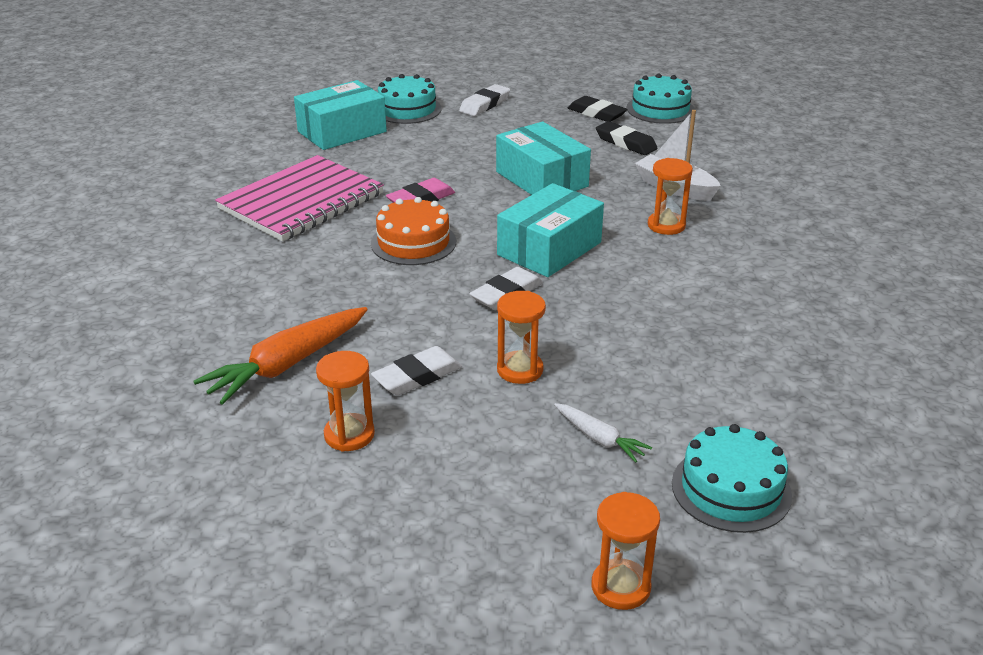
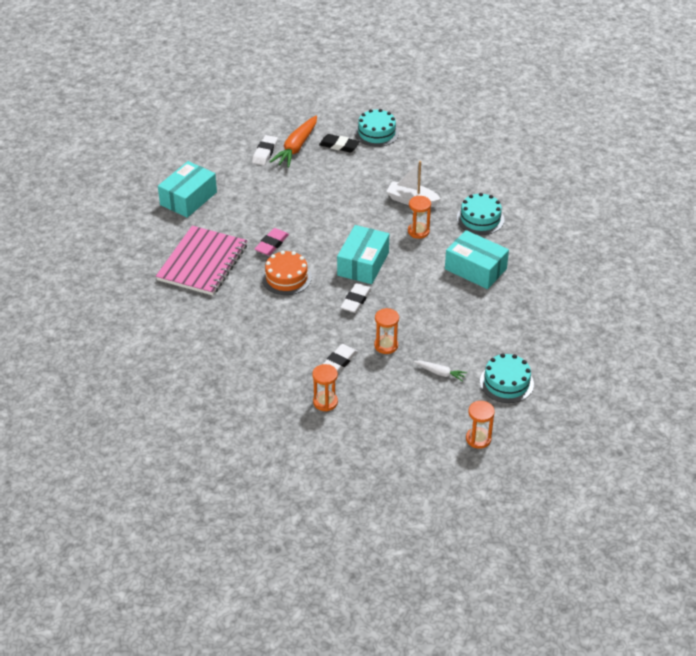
camera: 20 degrees left, 10 degrees up
(287, 364) = (270, 372): orange carrot -> orange carrot (296, 147)
(407, 109) = (217, 168): turquoise cake -> turquoise cake (480, 219)
(542, 179) = (333, 211): turquoise box -> turquoise box (475, 269)
(625, 143) = (368, 169): black eraser -> none

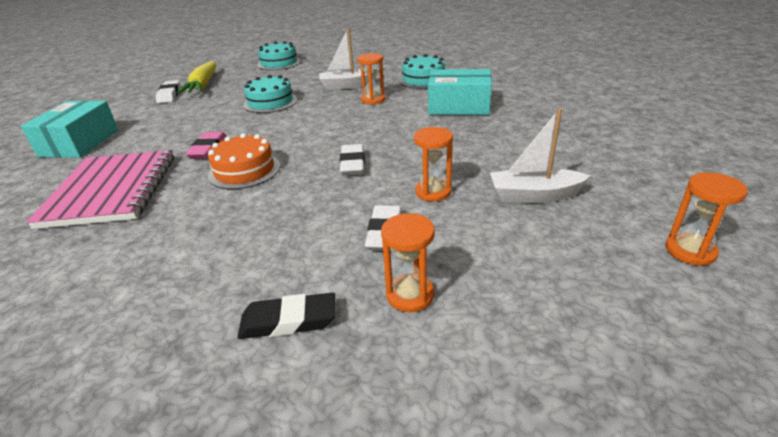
camera: 25 degrees left, 10 degrees down
(296, 147) = (203, 85): orange carrot -> yellow carrot
(339, 145) = (247, 75): black eraser -> black eraser (289, 321)
(363, 264) = (334, 134): turquoise box -> none
(440, 373) = (534, 195): white carrot -> white boat
(506, 383) = (622, 177): turquoise cake -> turquoise cake (270, 102)

